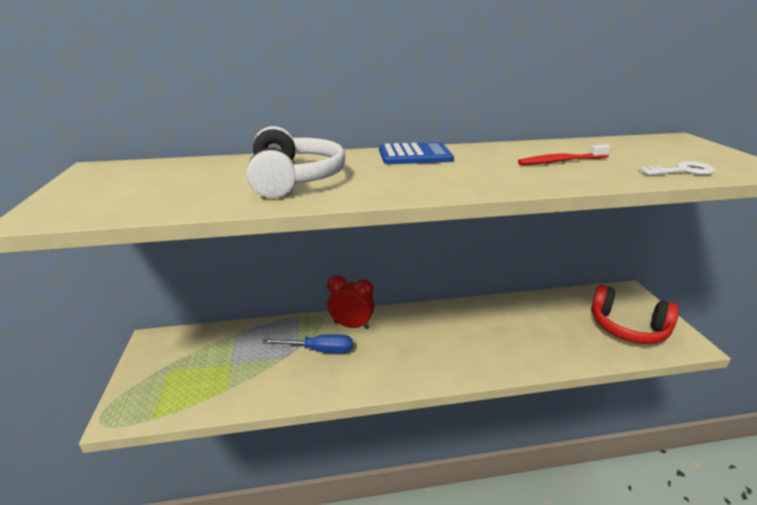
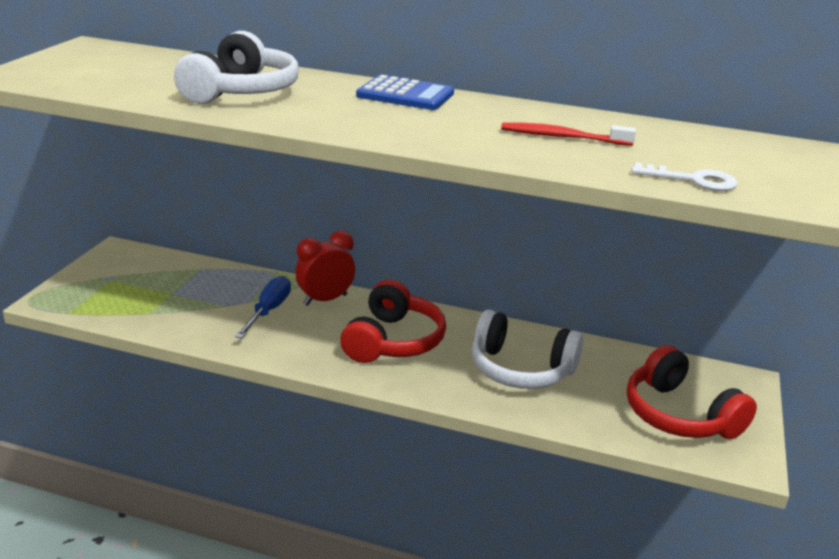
camera: 25 degrees right, 0 degrees up
(319, 350) = (268, 311): blue screwdriver -> blue screwdriver turned 105 degrees counterclockwise
(351, 326) = (325, 300): red clock -> red clock turned 75 degrees counterclockwise
(425, 341) = (393, 341): none -> red headphones
(519, 331) = (521, 369): none -> white headphones

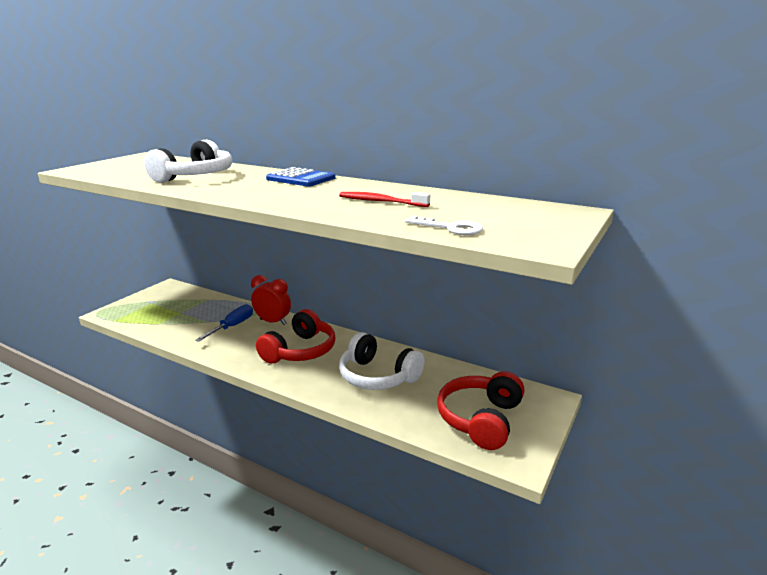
camera: 15 degrees right, 5 degrees down
(325, 300) = (273, 322): red clock -> red clock turned 45 degrees clockwise
(679, 415) = (481, 419): red headphones -> red headphones turned 45 degrees clockwise

